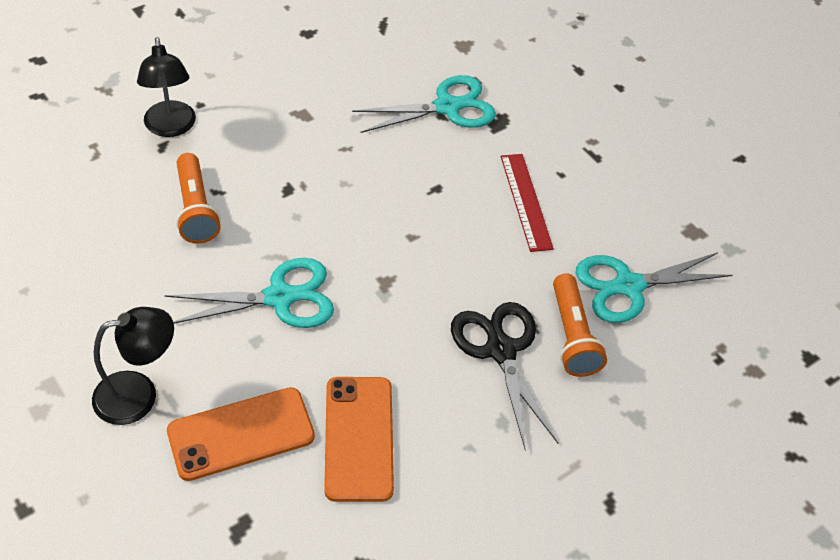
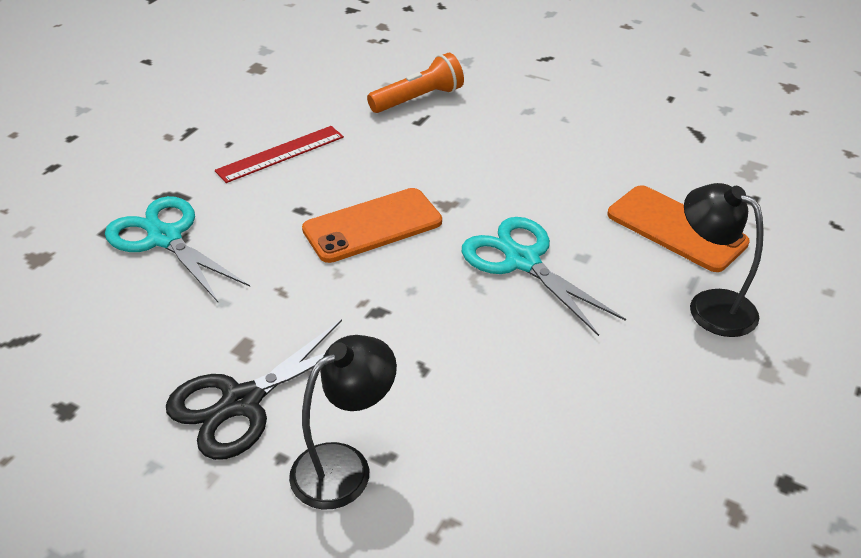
camera: 110 degrees left, 10 degrees down
(195, 209) = (463, 373): orange flashlight -> none
(358, 438) = (612, 169): orange phone -> orange phone (372, 226)
(500, 350) = (463, 127): black scissors -> black scissors (241, 402)
(628, 286) = (343, 85): turquoise scissors -> none

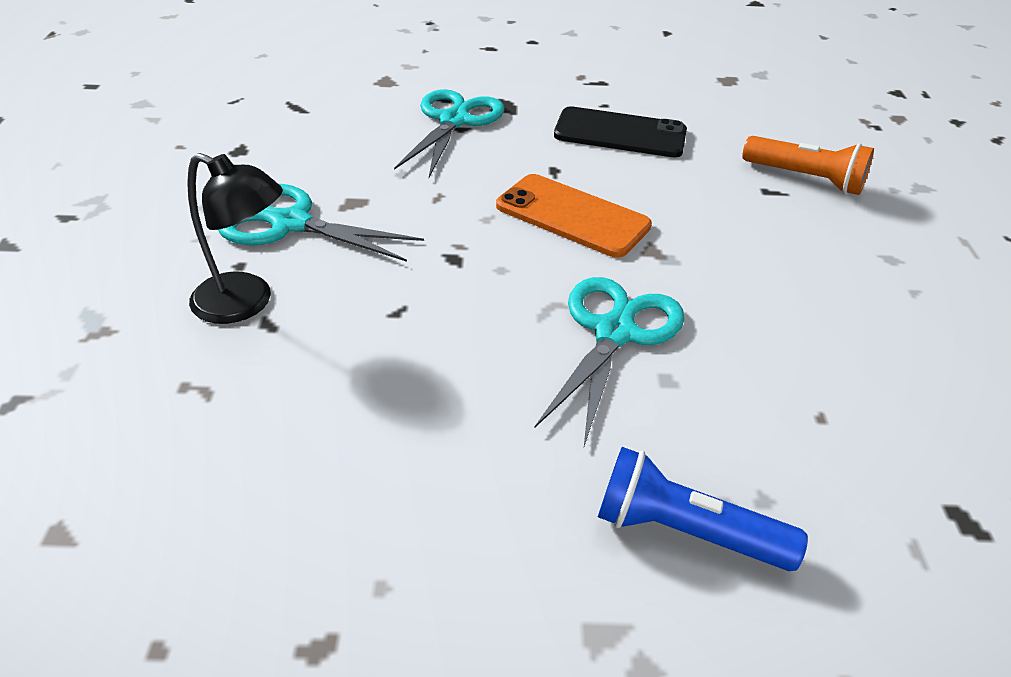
camera: 60 degrees right, 0 degrees up
(241, 402) = (290, 223): black scissors -> turquoise scissors
(280, 154) = (620, 133): red ruler -> black phone
(676, 228) = (811, 456): orange phone -> none
(710, 305) = (685, 531): black lamp -> blue flashlight

